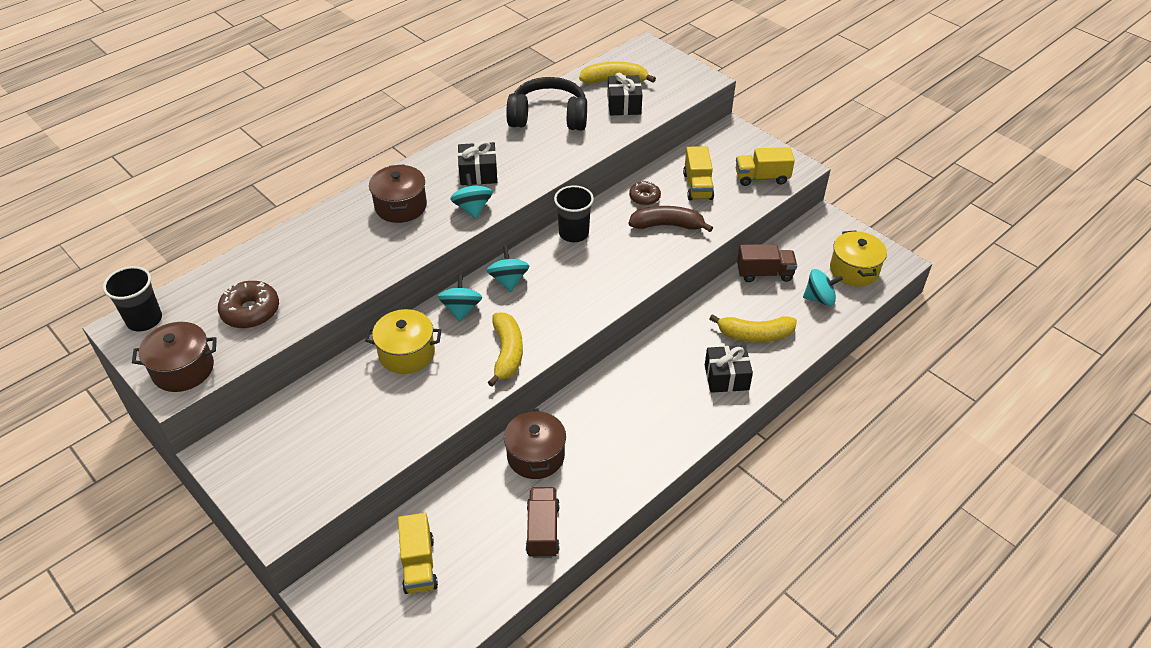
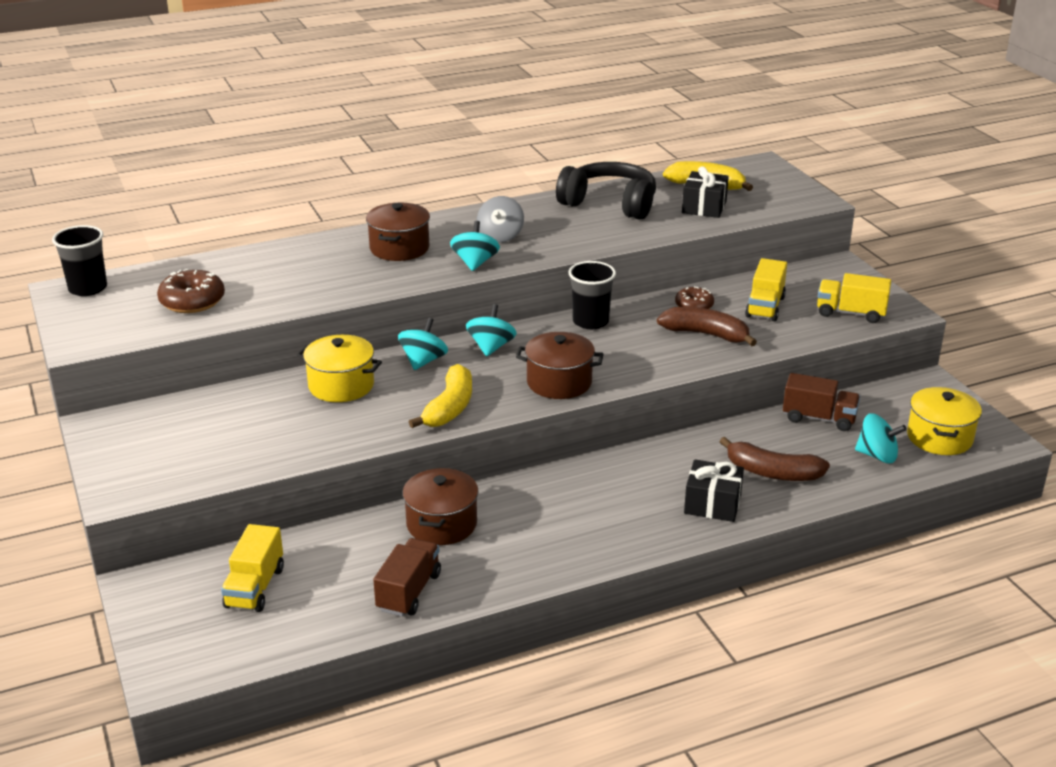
camera: 20 degrees right, 15 degrees down
(183, 369) = (97, 332): brown pot -> brown pot (559, 382)
(478, 173) = (500, 236): black gift -> grey spinning top
(754, 335) = (772, 472): yellow banana -> brown banana

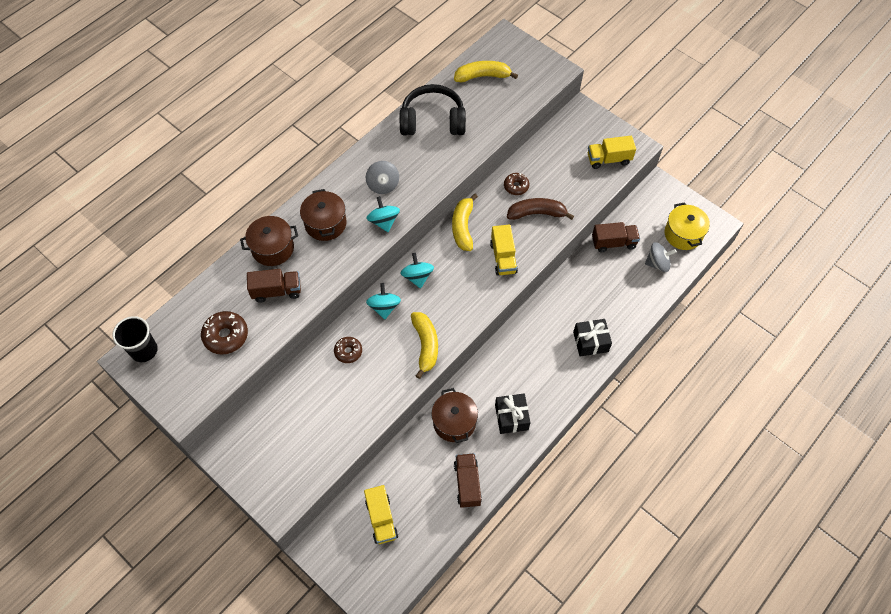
camera: 25 degrees left, 30 degrees up
(288, 283) = (276, 291): none -> brown truck
(341, 385) = (348, 352): yellow pot -> brown donut
(559, 382) = (476, 295): brown pot -> brown pot (272, 248)
(590, 321) = (463, 227): black cup -> yellow banana
(704, 207) = (493, 103): black gift -> black gift (511, 417)
(765, 307) = (557, 172): yellow truck -> yellow truck (503, 258)
(772, 472) = (609, 301): brown banana -> none
(877, 455) = (657, 263): turquoise spinning top -> grey spinning top

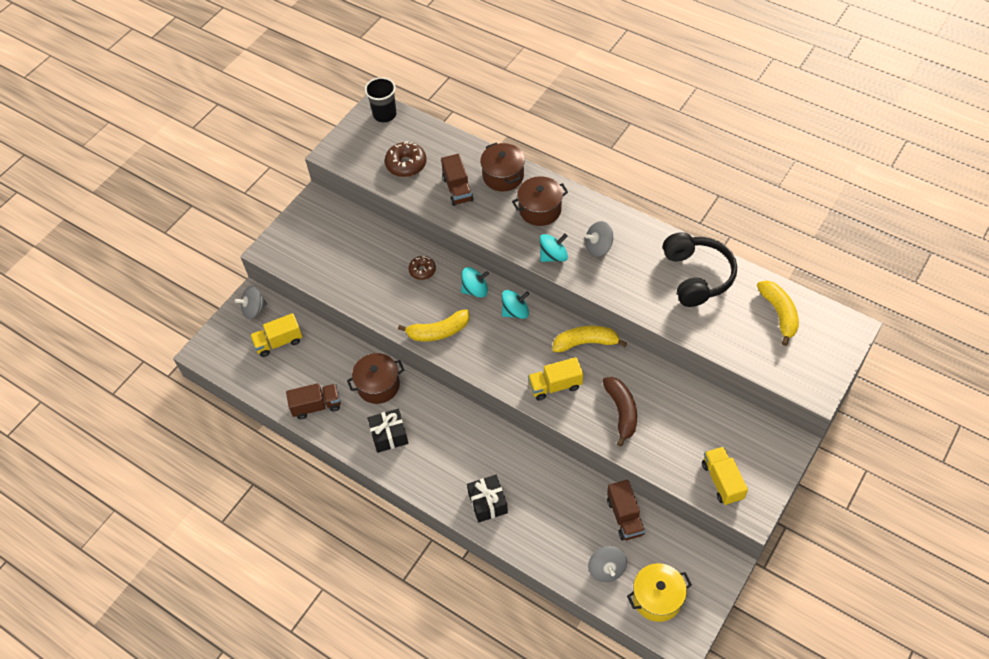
camera: 85 degrees right, 5 degrees down
(331, 545) = (254, 309): none -> grey spinning top
(516, 186) = (653, 386): brown donut -> none

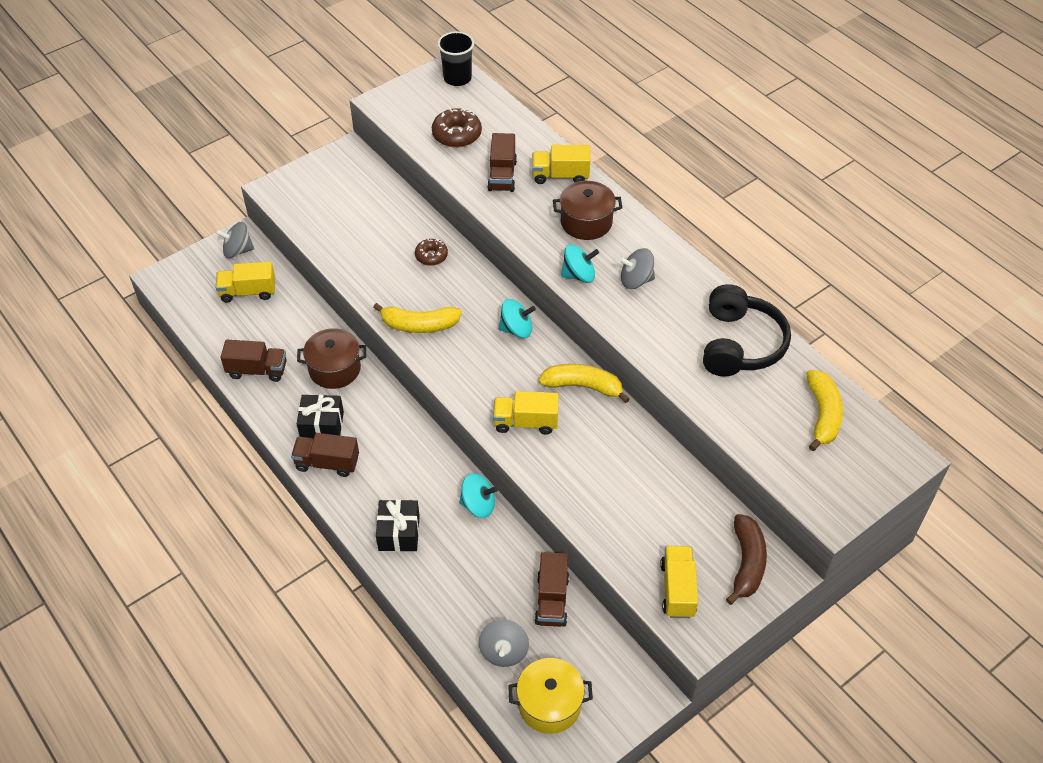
camera: 15 degrees right, 5 degrees down
(407, 465) = (327, 463): none -> brown truck
(475, 290) = (481, 293): turquoise spinning top -> turquoise spinning top (478, 505)
(503, 176) = (560, 175): brown pot -> yellow truck
(621, 412) = (591, 474): brown banana -> brown banana (746, 563)

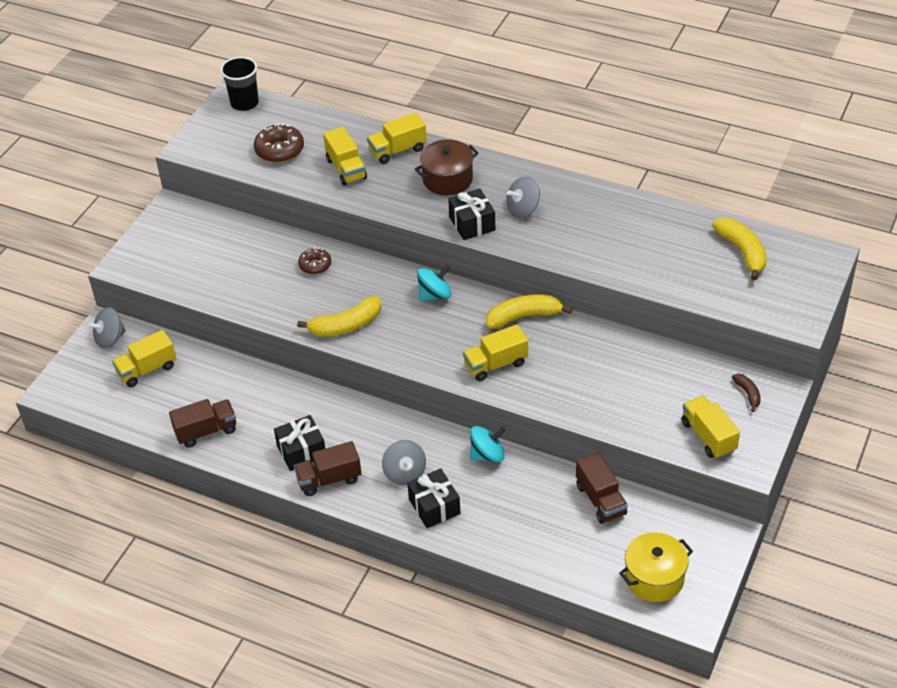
camera: 25 degrees left, 5 degrees down
(334, 369) = (279, 400): brown pot -> none
(502, 175) = (346, 169): brown truck -> yellow truck
(504, 651) = (589, 556): grey spinning top -> grey spinning top (405, 473)
(579, 275) = (472, 223): turquoise spinning top -> black gift
(739, 344) = (642, 225): black headphones -> none
(746, 563) = (748, 394): brown banana -> brown banana, size x0.54

